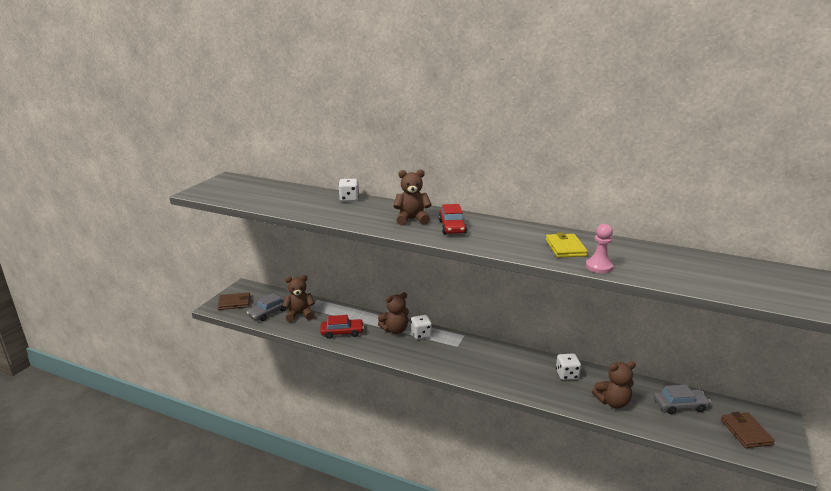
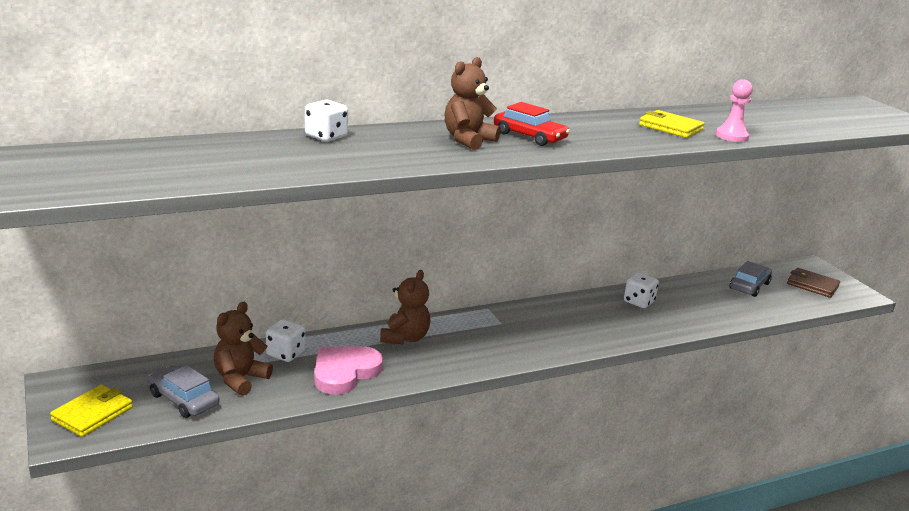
camera: 50 degrees left, 0 degrees up
(234, 303) = (92, 414): brown wallet -> yellow wallet
(268, 312) = (183, 399): grey car -> grey car turned 135 degrees clockwise
(342, 332) = (344, 372): red car -> pink heart
(421, 334) = (443, 329): white dice -> white dice (285, 354)
(612, 402) = (708, 308): brown teddy bear -> none

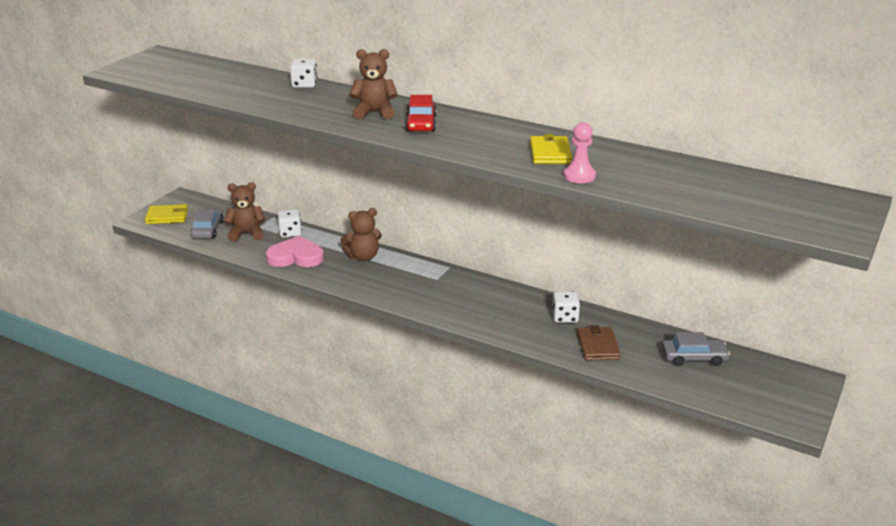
camera: 55 degrees right, 5 degrees up
(812, 285) = (763, 390): brown wallet -> brown wallet (598, 346)

